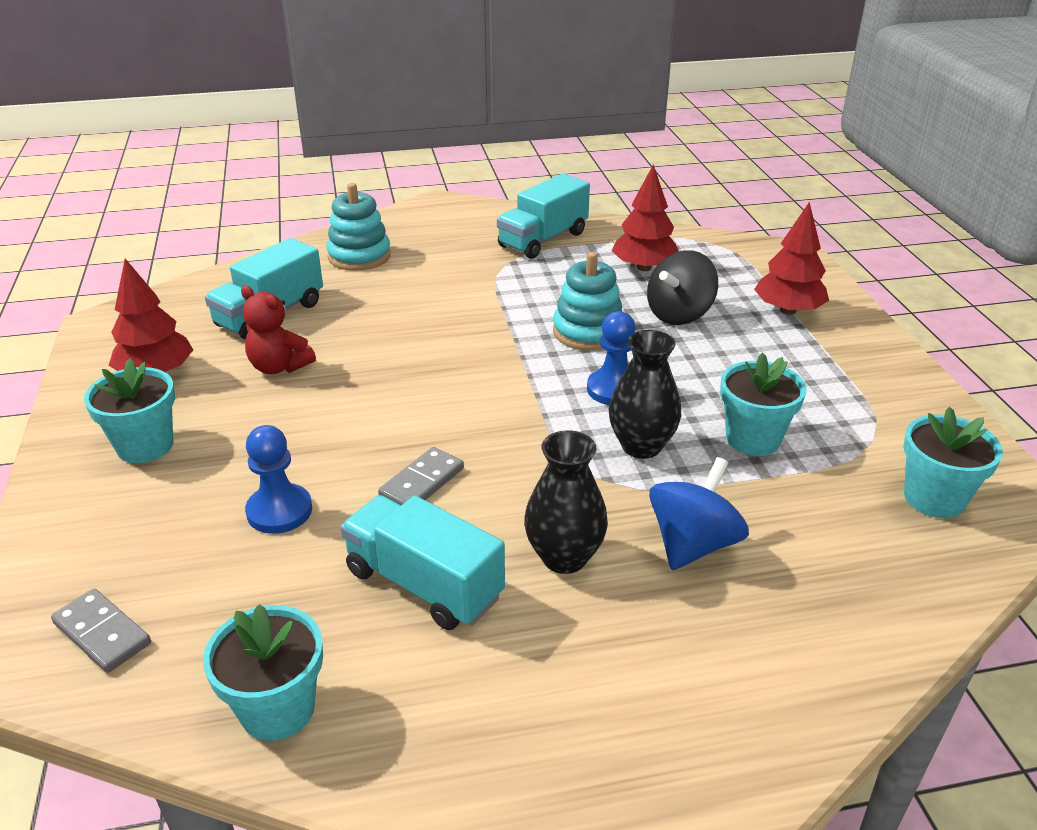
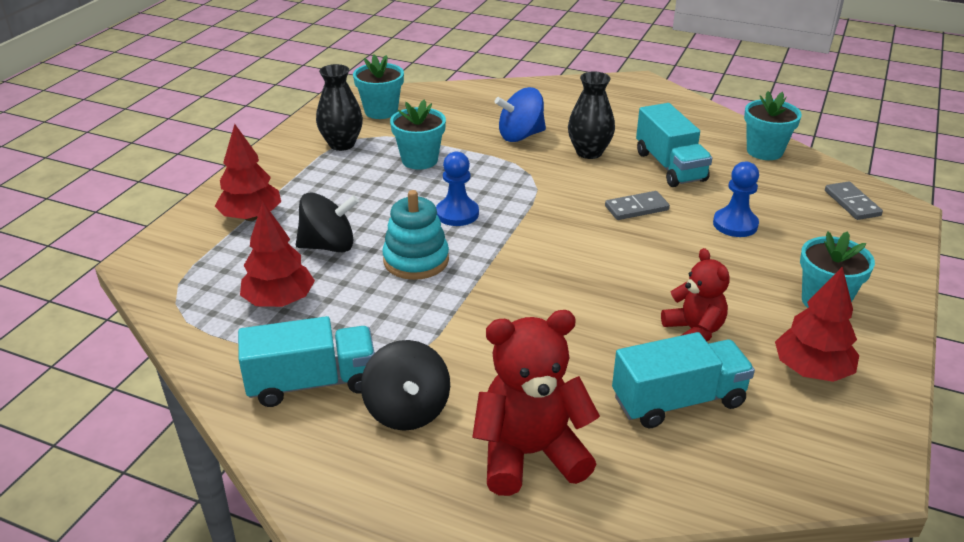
camera: 145 degrees left, 0 degrees up
(359, 256) = (530, 454): turquoise stacking toy -> red teddy bear
(462, 248) = (407, 410): none -> black spinning top
(641, 446) = (486, 179): black vase -> black vase (342, 144)

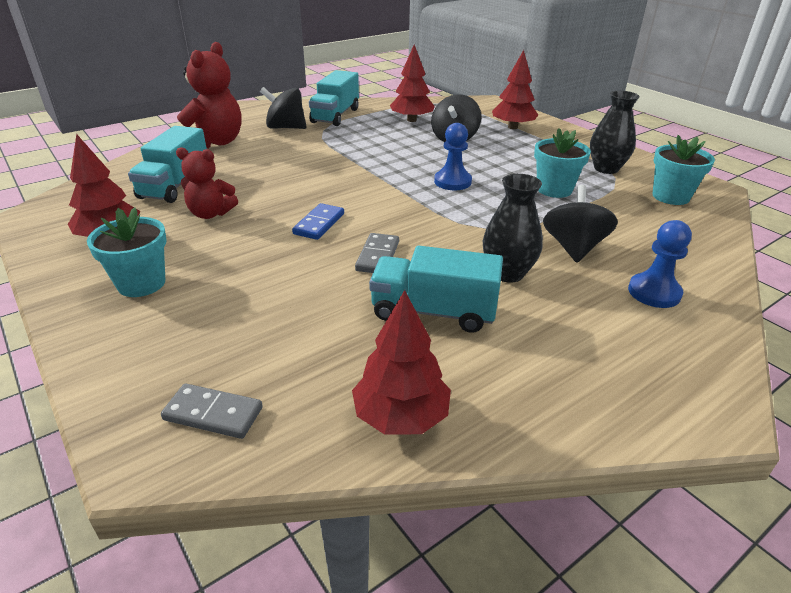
camera: 120 degrees right, 0 degrees up
(416, 260) = (409, 156): turquoise stacking toy -> none
(520, 136) = (573, 247): blue spinning top -> black spinning top
(627, 256) = (319, 224): none -> blue domino
(735, 224) = (289, 297): blue pawn -> blue pawn (654, 292)
(764, 151) = (401, 416): turquoise flower pot -> red tree

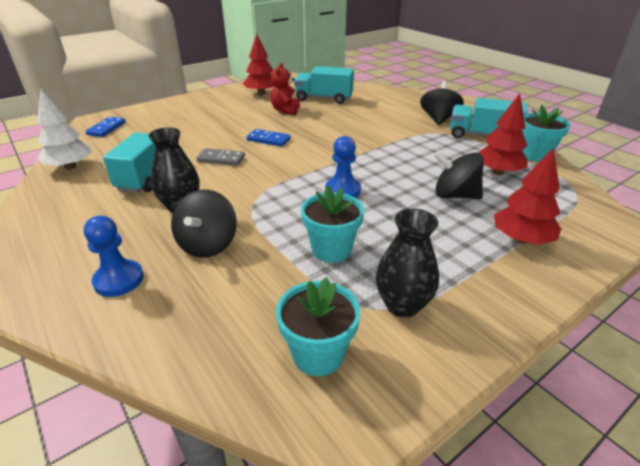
camera: 90 degrees right, 0 degrees up
(141, 283) = (214, 105): turquoise flower pot -> turquoise flower pot (534, 155)
(213, 414) = (106, 128): grey domino -> blue domino
(215, 142) = (396, 101): red teddy bear -> none
(401, 416) = (70, 167): red tree -> white tree
(573, 247) = (208, 245): black spinning top -> black spinning top turned 90 degrees clockwise

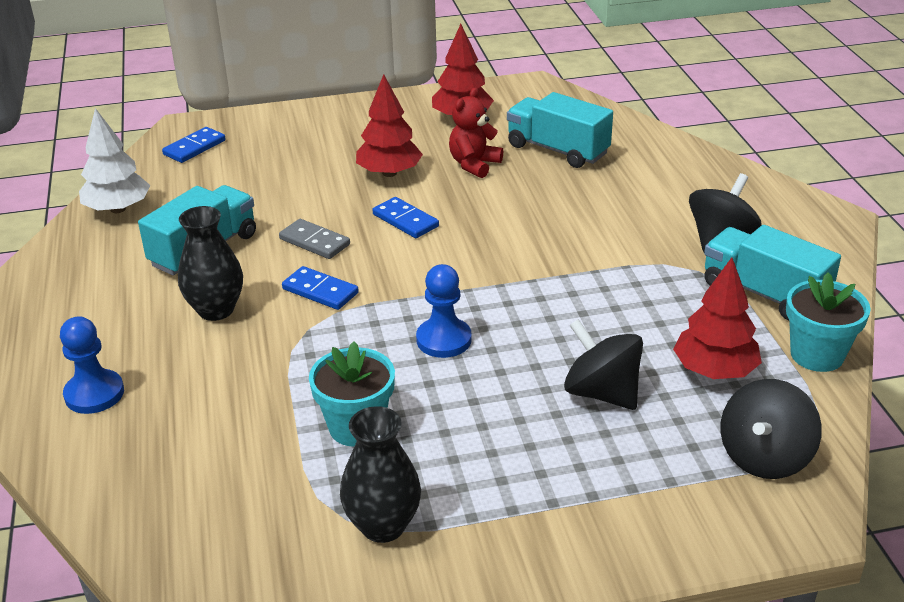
camera: 25 degrees right, 0 degrees up
(208, 245) = (215, 376): black spinning top -> black spinning top (764, 457)
(245, 182) = (320, 291): none -> blue domino
(318, 354) = (244, 548): turquoise flower pot -> none
(521, 239) = (629, 490): red tree -> red tree (389, 173)

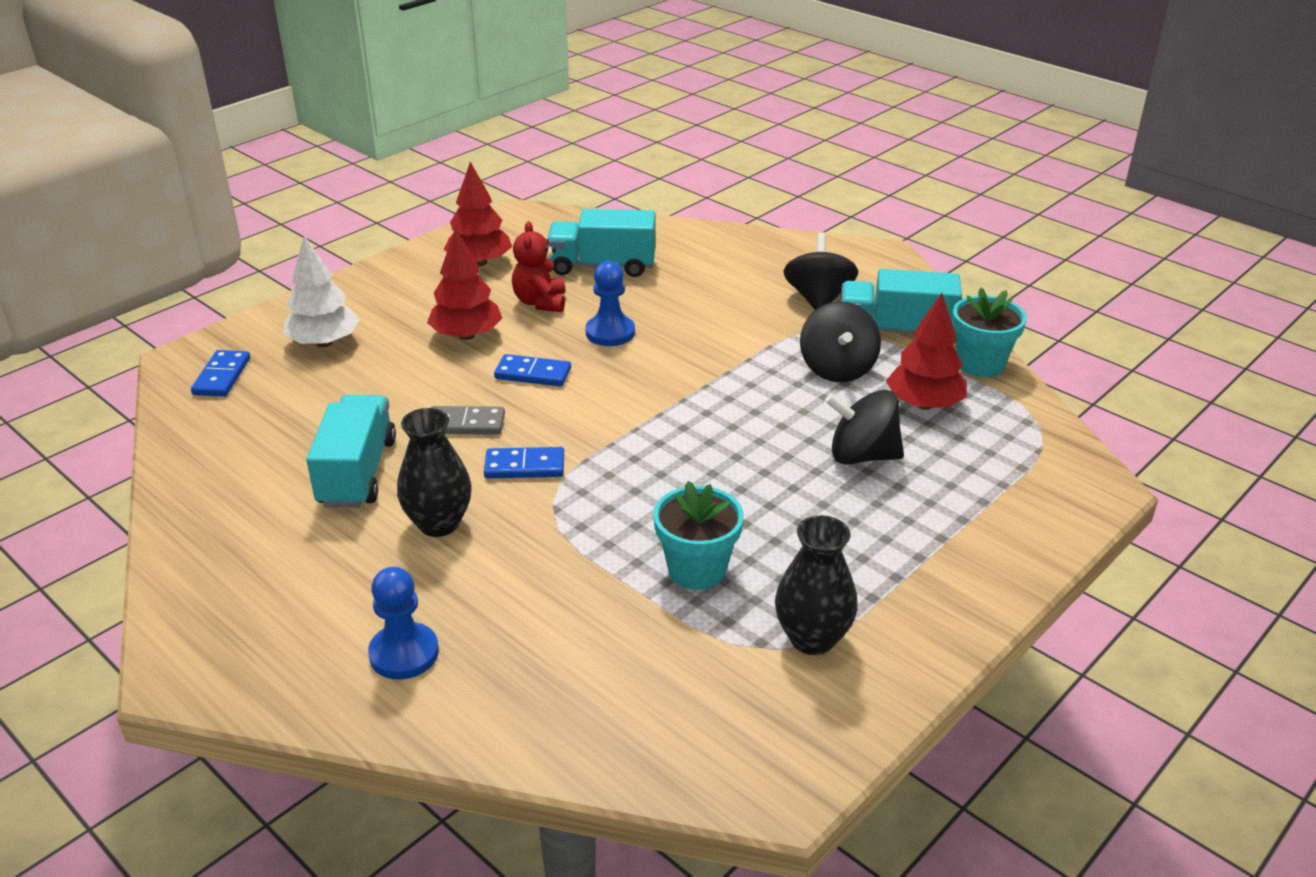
camera: 35 degrees left, 0 degrees up
(118, 209) = (205, 467): white tree -> white tree (324, 343)
(444, 340) = (687, 465): blue pawn -> blue pawn (610, 332)
(764, 457) = (1026, 454): black spinning top -> black spinning top (837, 369)

